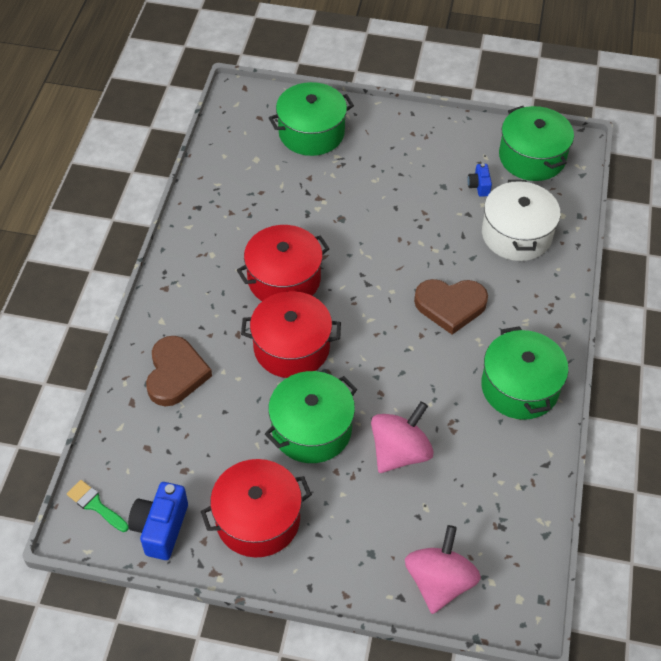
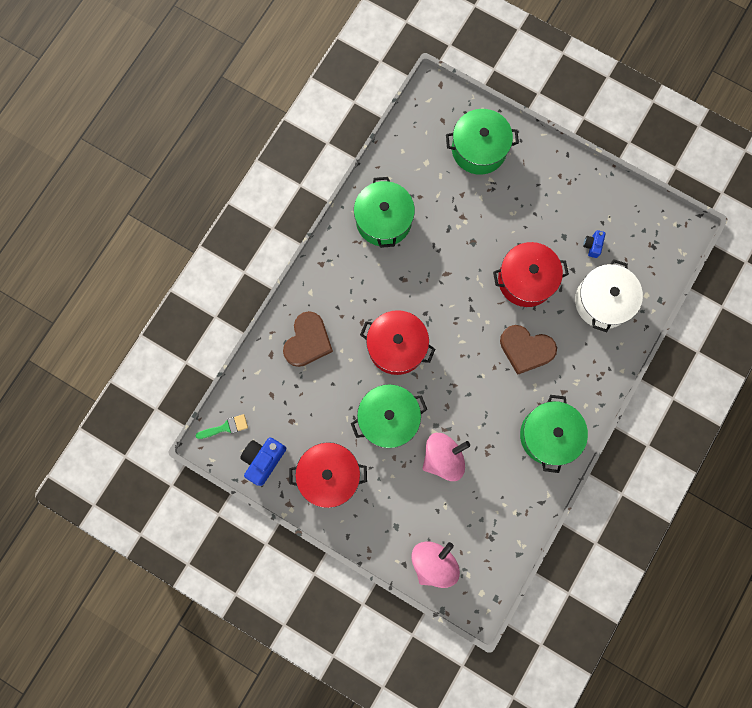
camera: 20 degrees right, 25 degrees up
(95, 505) = (225, 427): green brush -> green brush turned 105 degrees clockwise
(284, 279) = (411, 284): red pot -> red pot (526, 280)
(532, 157) = (647, 230): green pot -> green pot (383, 220)

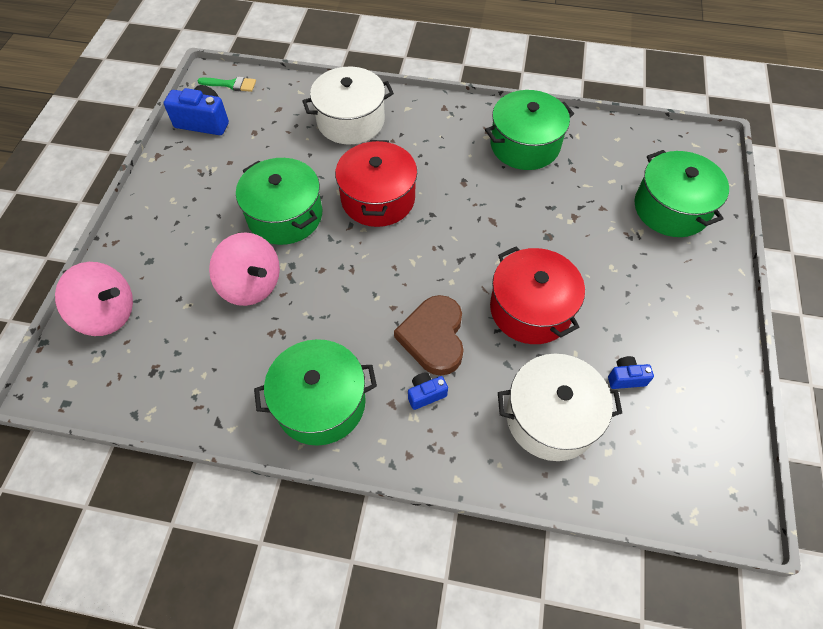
camera: 70 degrees right, 20 degrees down
(225, 427) = (231, 84): green brush -> green brush turned 45 degrees counterclockwise
(308, 341) = (350, 121): brown heart -> white pot
(329, 475) = (199, 180): red pot -> none
(564, 369) = (426, 394): none -> blue camera

